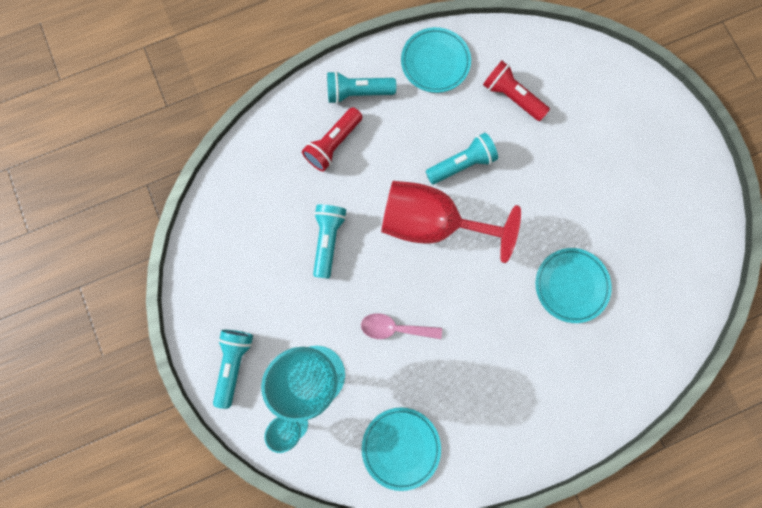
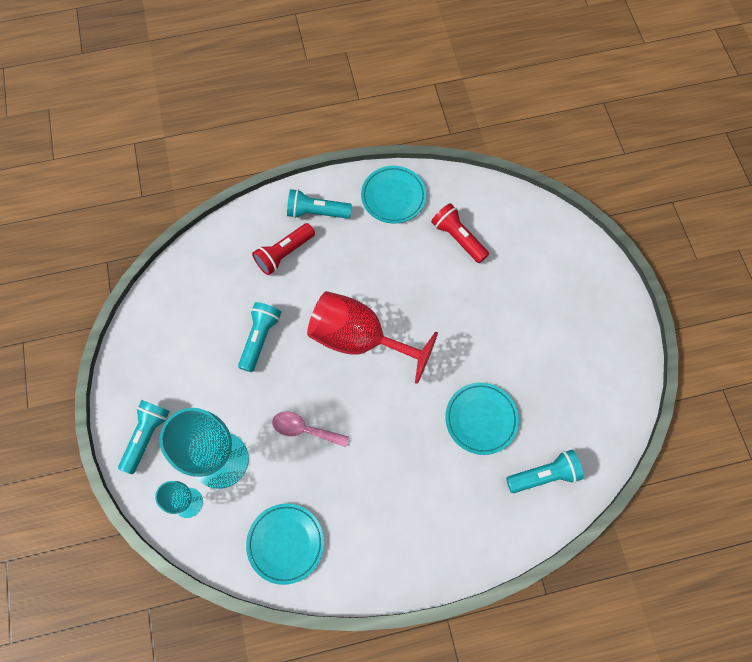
camera: 10 degrees right, 10 degrees down
(461, 164) = (399, 290): turquoise flashlight -> turquoise flashlight (544, 475)

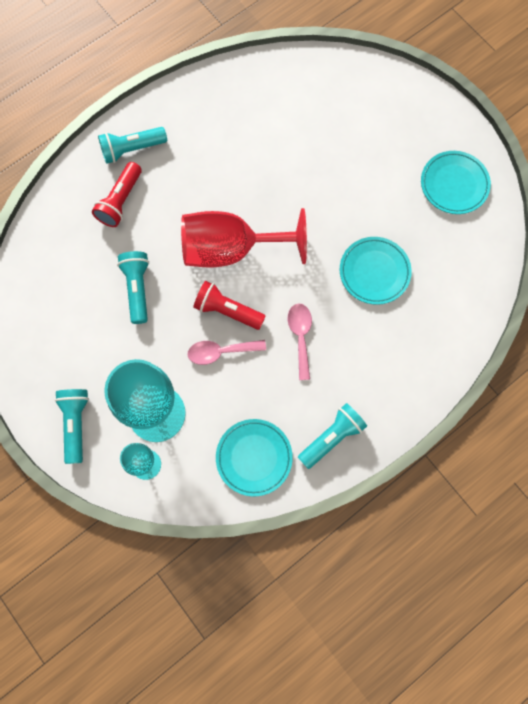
camera: 25 degrees left, 5 degrees up
(383, 449) = (300, 336): none -> pink spoon
(393, 196) = (198, 105): turquoise plate -> turquoise plate (454, 184)
(458, 238) = (277, 119): red flashlight -> red flashlight (227, 310)
(544, 475) = (451, 296): turquoise flashlight -> turquoise flashlight (331, 437)

